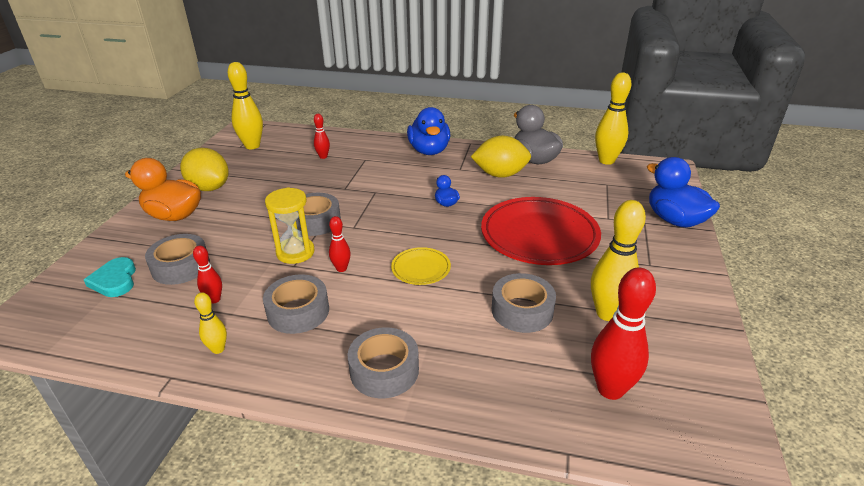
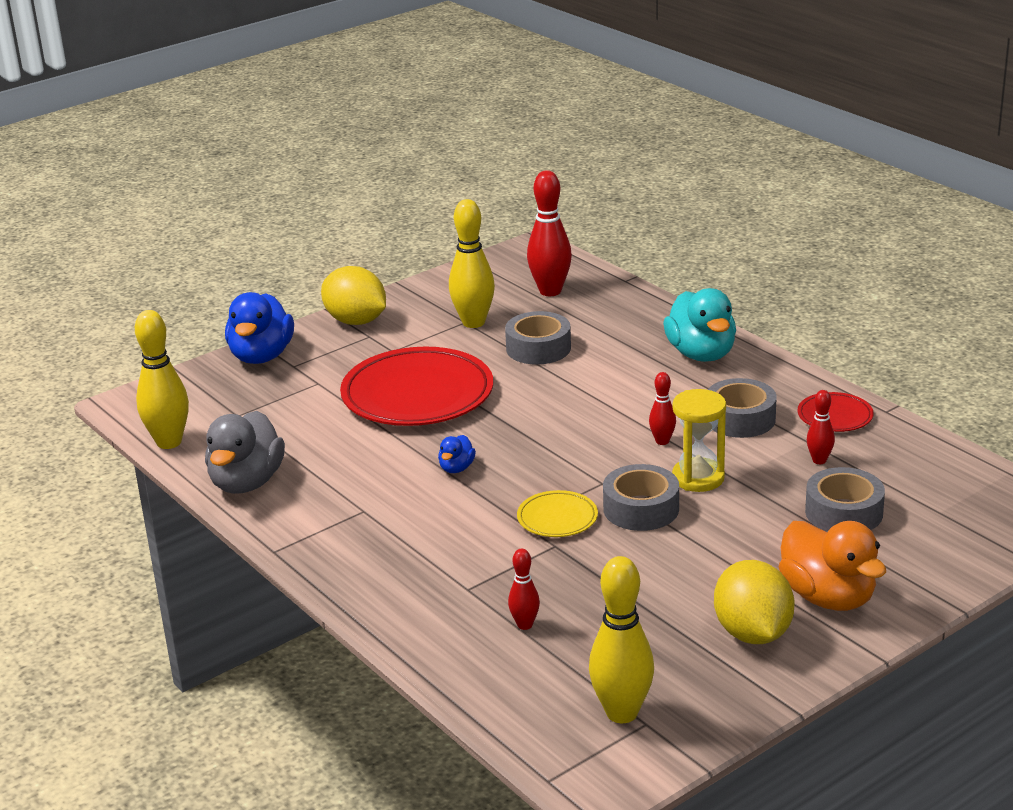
camera: 140 degrees left, 5 degrees down
(115, 280) = (929, 525): turquoise heart -> none
(218, 349) = (835, 416): yellow bowling pin -> red plate
(384, 370) = (701, 354): grey tape -> turquoise duck
(421, 269) = (581, 411): yellow plate -> yellow plate (557, 518)
(429, 151) = (354, 562): blue duck -> none
(500, 175) = (329, 479): yellow lemon -> yellow lemon (356, 321)

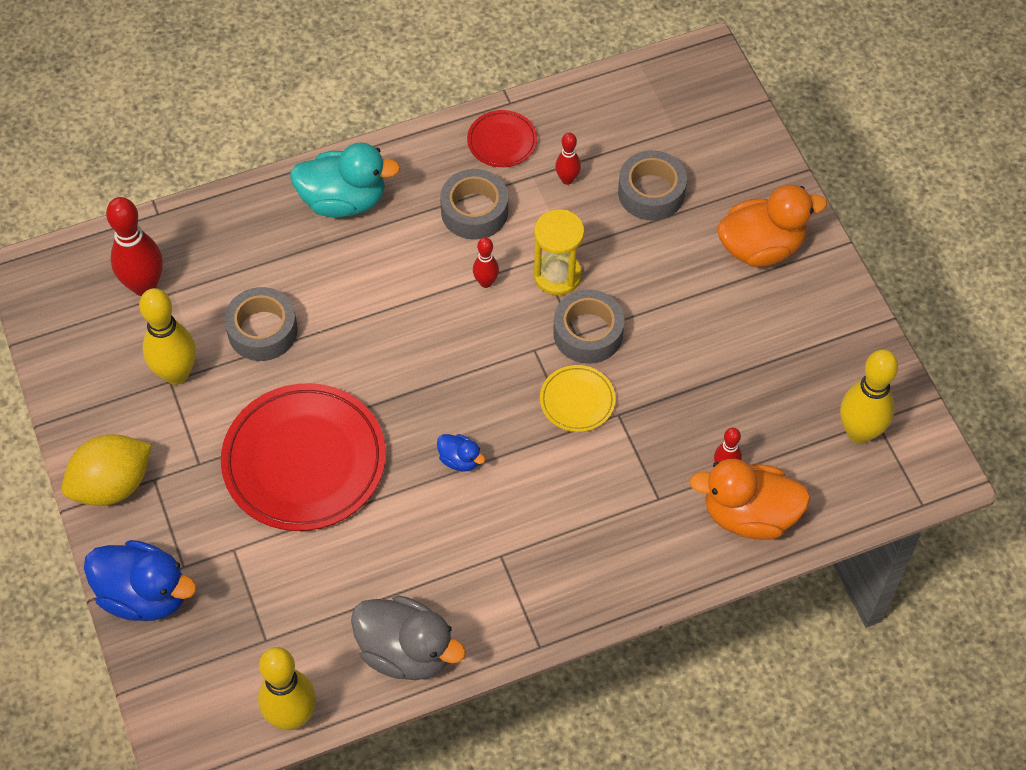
camera: 75 degrees left, 30 degrees up
(475, 651) = (749, 515): none -> orange duck
(752, 633) = (790, 313): yellow lemon -> none

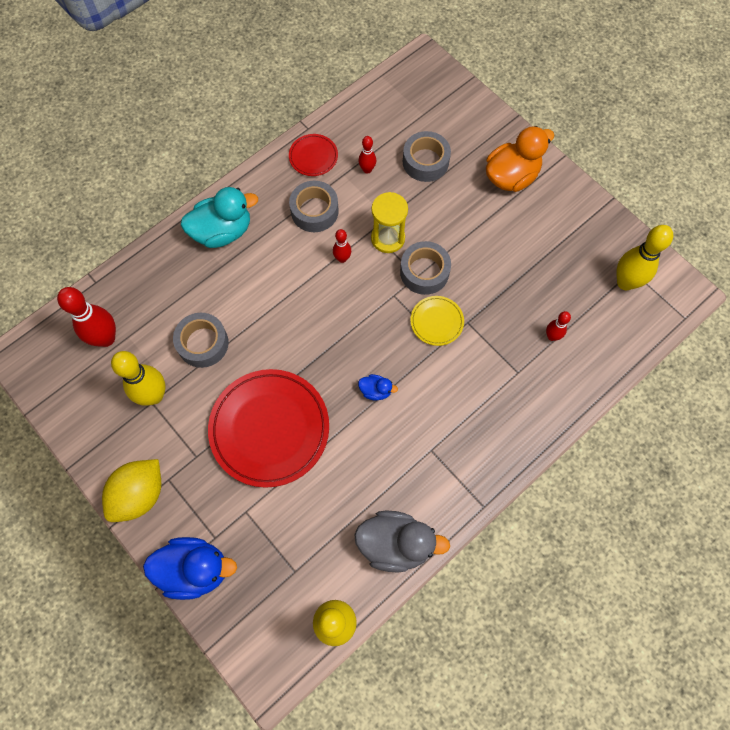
camera: 20 degrees left, 10 degrees up
(749, 515) = (580, 363): orange duck -> none

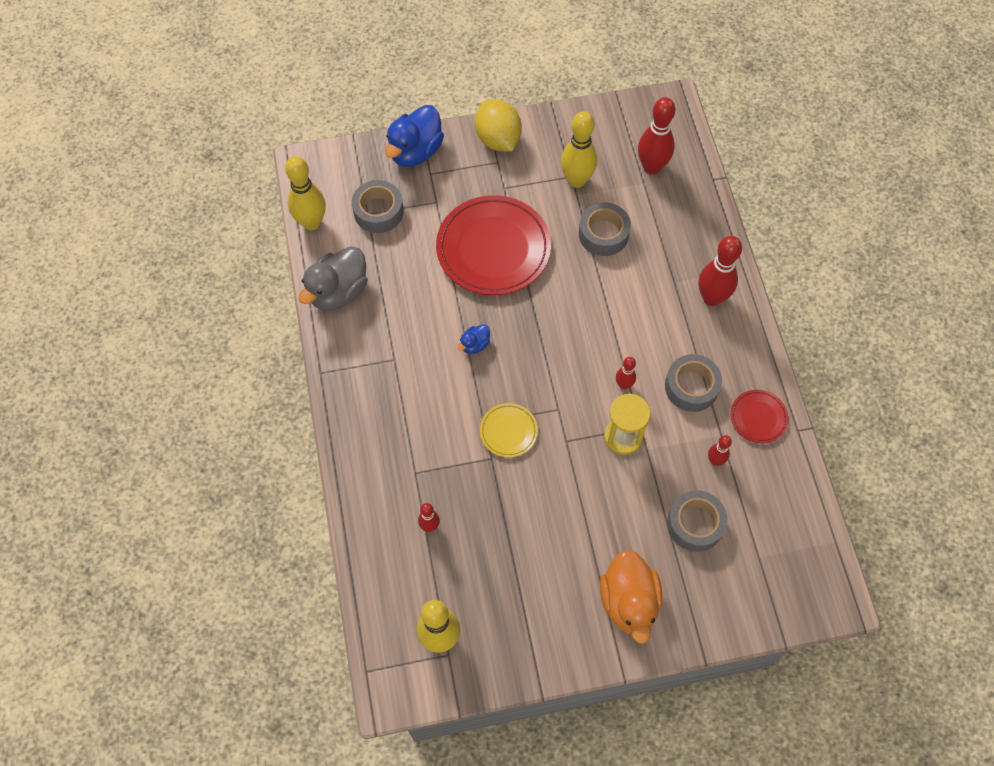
camera: 120 degrees right, 5 degrees down
(222, 231) = (711, 298): turquoise duck -> red bowling pin
(424, 272) = (566, 450): grey tape -> grey tape (378, 211)

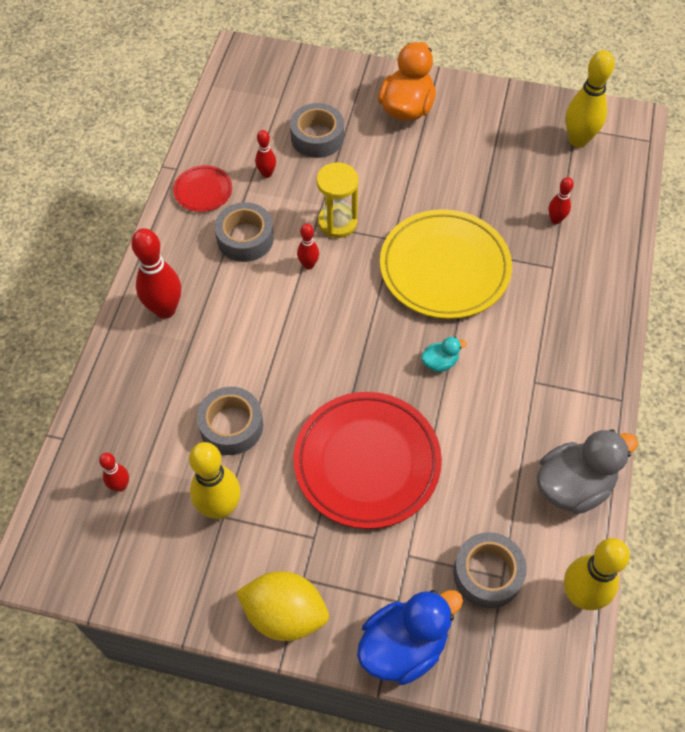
camera: 155 degrees left, 5 degrees down
(474, 345) = (440, 362): blue duck -> turquoise duck
(498, 139) = (285, 614): yellow lemon -> yellow lemon turned 75 degrees counterclockwise
(508, 431) = (444, 268): yellow plate -> yellow plate, size x2.13
(651, 167) = (120, 486): red bowling pin -> red bowling pin, size x0.52

